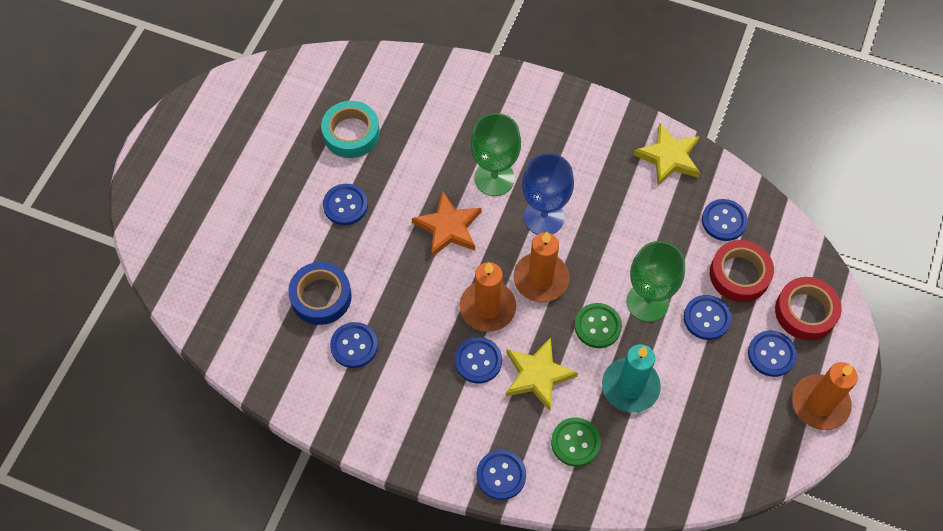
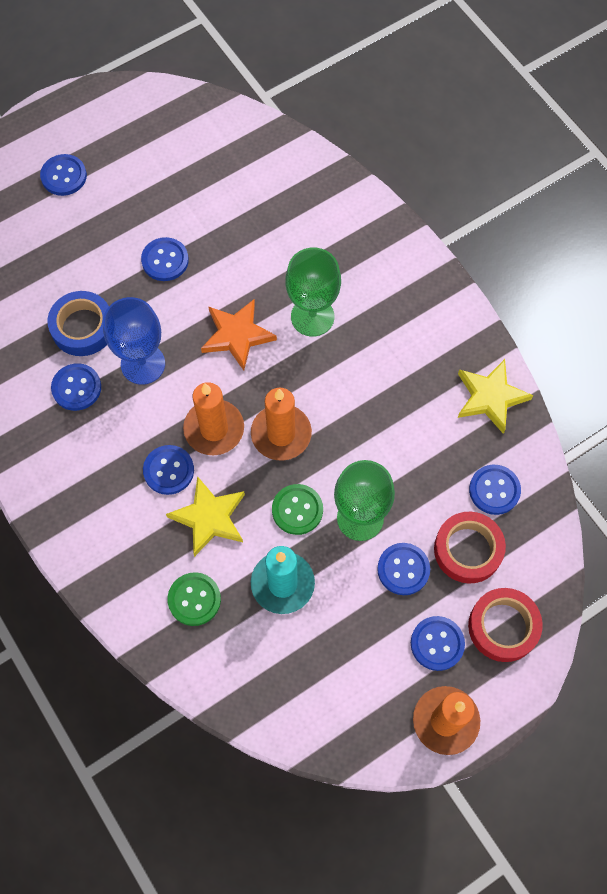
camera: 35 degrees right, 5 degrees up
(351, 133) = (219, 199): turquoise tape -> none
(501, 475) = (108, 583): blue button -> blue button (64, 176)
(544, 217) = (328, 380): blue goblet -> blue goblet (143, 364)

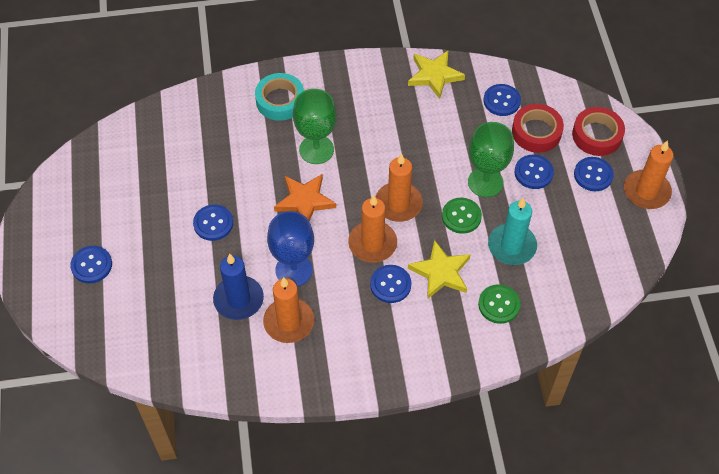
camera: 65 degrees left, 10 degrees down
(76, 388) = (289, 322): blue button -> orange candle
(83, 327) = (238, 299): blue tape -> blue candle
(360, 250) = (280, 101): none -> turquoise tape

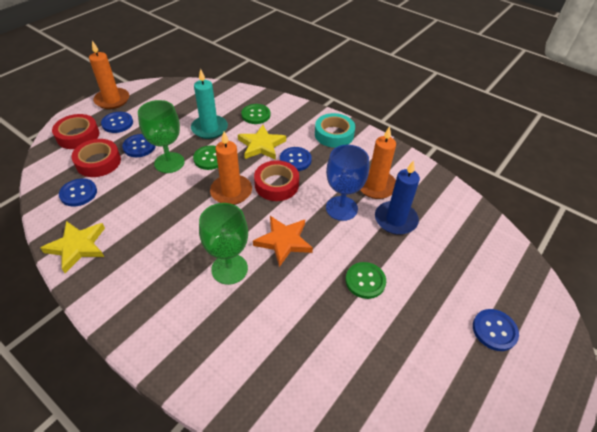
camera: 135 degrees left, 10 degrees down
(213, 223) = (365, 281): blue button -> green button
(280, 101) = (199, 337): turquoise tape -> turquoise tape (334, 134)
(372, 243) = (276, 185): orange candle -> red tape

